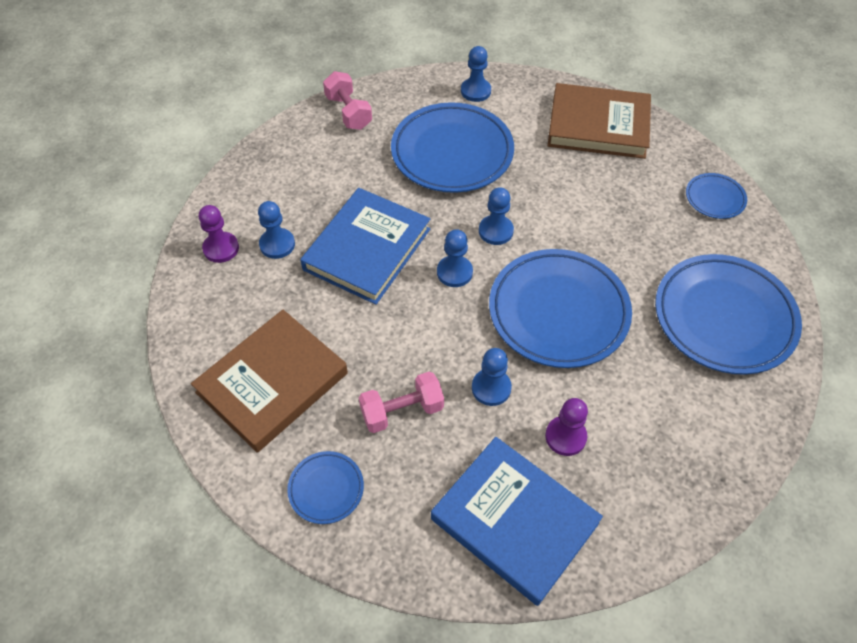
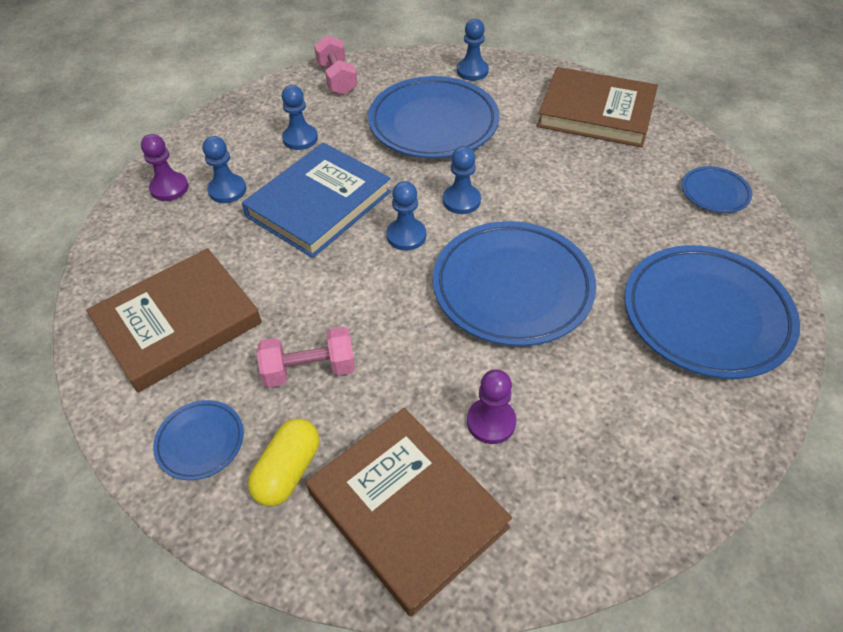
camera: 10 degrees right, 5 degrees down
(408, 503) = (288, 471): none -> yellow capsule
(491, 388) = (417, 358): blue pawn -> blue pawn (300, 138)
(514, 521) = (407, 510): blue book -> brown book

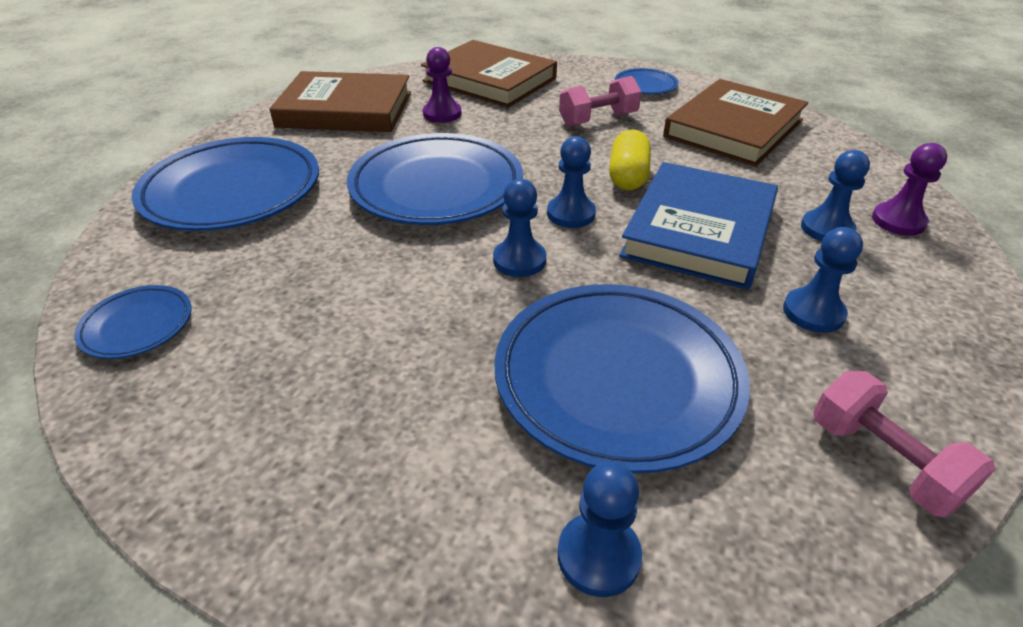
camera: 165 degrees right, 10 degrees down
(288, 471) = (576, 83): yellow capsule -> yellow capsule (627, 176)
(596, 112) = (296, 466): brown book -> brown book (345, 109)

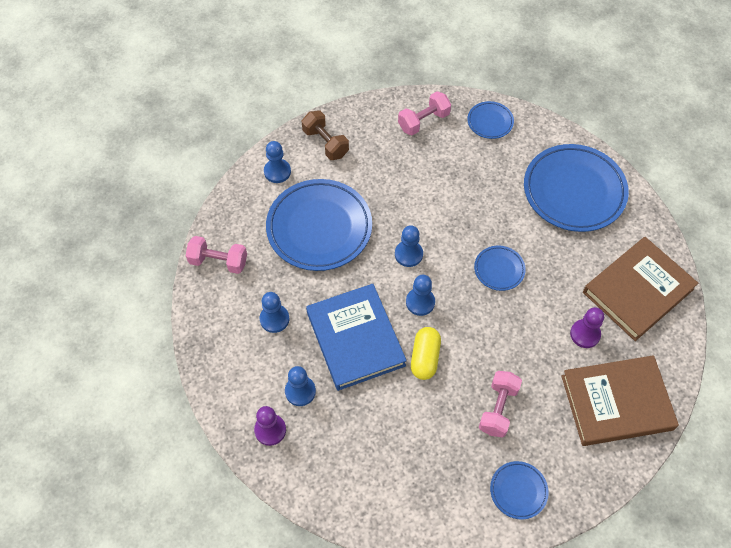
camera: 135 degrees right, 20 degrees up
(205, 411) = (423, 121): none -> pink dumbbell
(421, 531) = (325, 143): none -> brown dumbbell
(436, 187) = (499, 269): blue plate -> blue plate, size x0.47
(627, 176) = (425, 358): yellow capsule -> yellow capsule turned 45 degrees clockwise
(733, 128) = (414, 471): brown book -> none

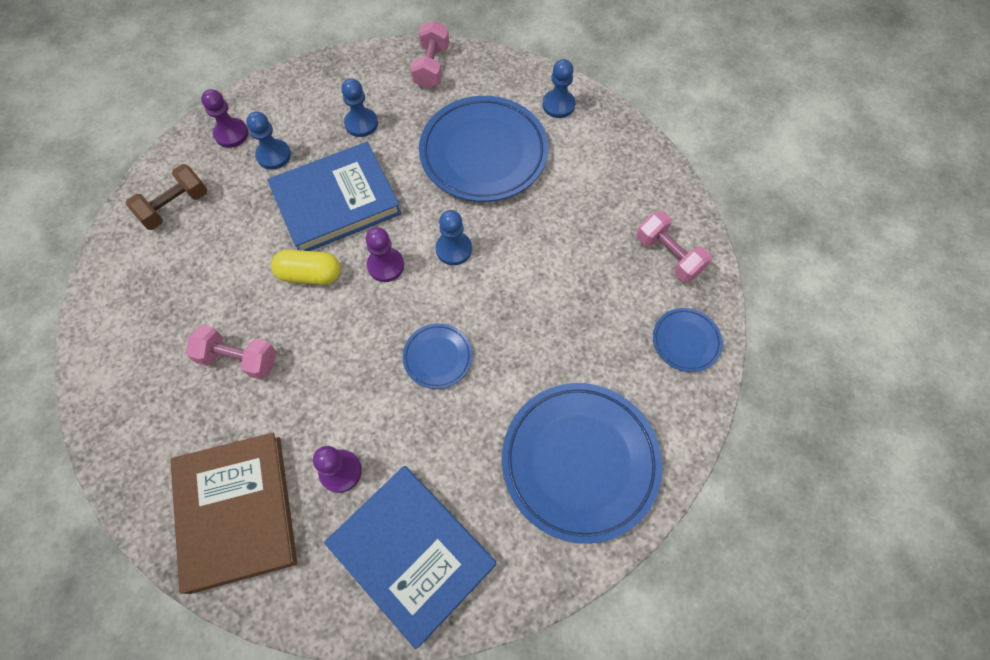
camera: 85 degrees right, 5 degrees up
(325, 143) = (610, 148): brown dumbbell -> brown dumbbell (175, 207)
(420, 302) = (386, 265): blue pawn -> purple pawn
(518, 491) = (132, 383): blue plate -> none
(637, 290) = (412, 553): brown book -> blue book

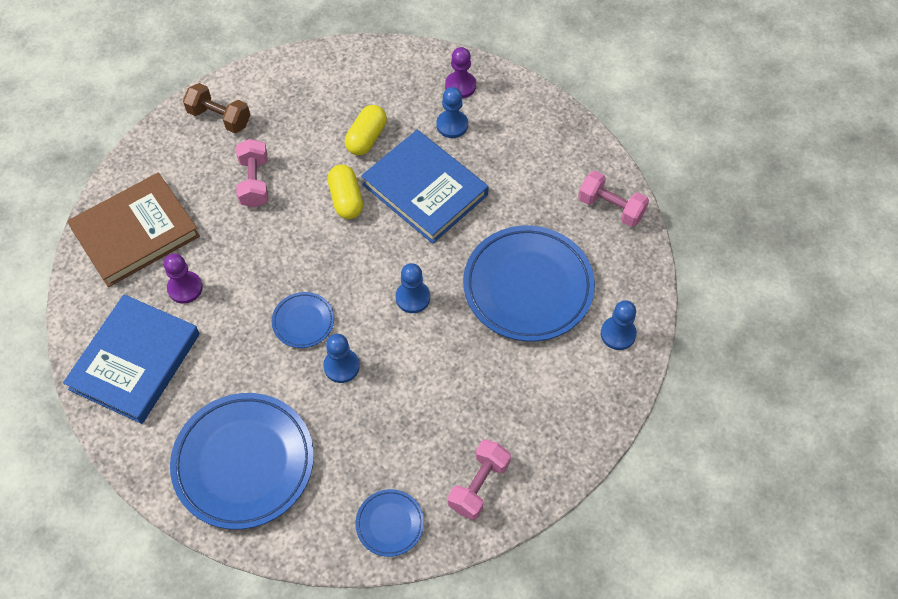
camera: 70 degrees right, 5 degrees down
(175, 207) = (372, 80): brown dumbbell -> brown dumbbell (219, 117)
(245, 234) = (366, 138): none -> yellow capsule
(361, 123) = (516, 176): blue pawn -> blue pawn (341, 366)
(386, 265) = (376, 251): purple pawn -> none
(431, 67) = (611, 207): pink dumbbell -> pink dumbbell turned 45 degrees clockwise

